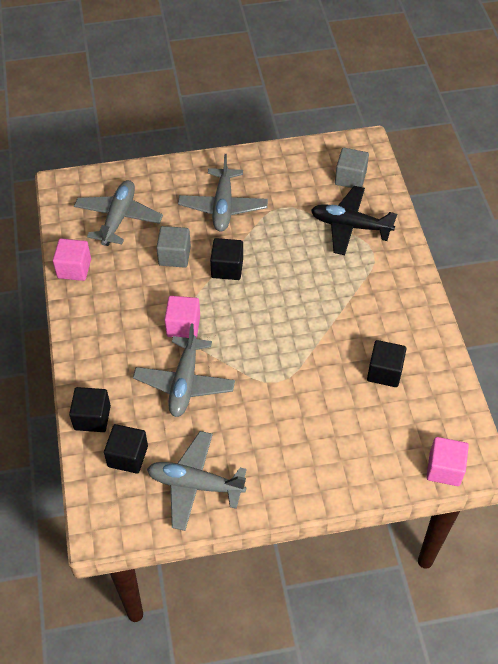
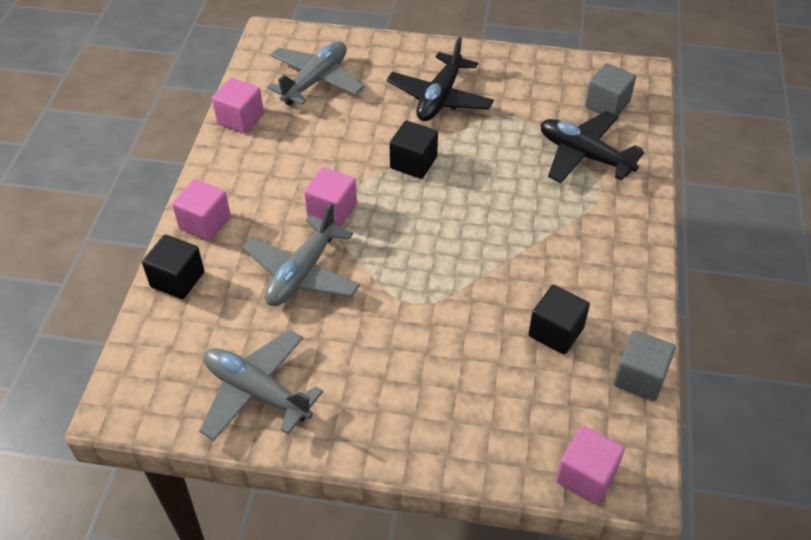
camera: 20 degrees right, 5 degrees down
(90, 365) = (205, 223): none -> pink cube
(128, 456) = (195, 334): black cube -> none
(174, 256) = (359, 134): grey cube -> grey cube (639, 377)
(223, 206) = (439, 98): grey plane -> black plane

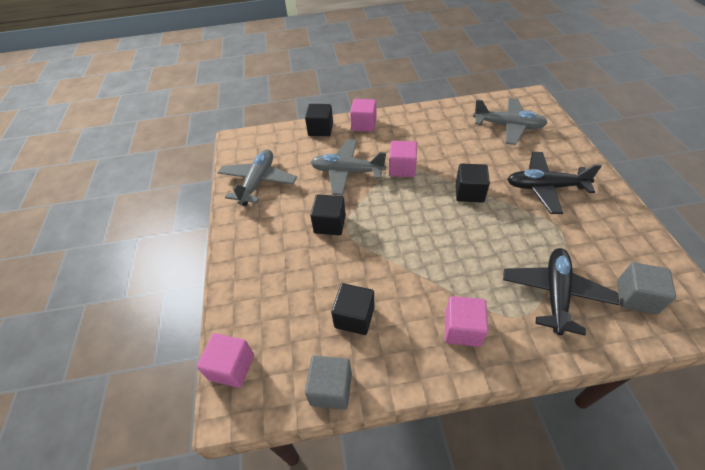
camera: 75 degrees right, 0 degrees up
(240, 119) = (450, 110): pink cube -> pink cube (462, 329)
(396, 319) = (330, 224): none -> black cube

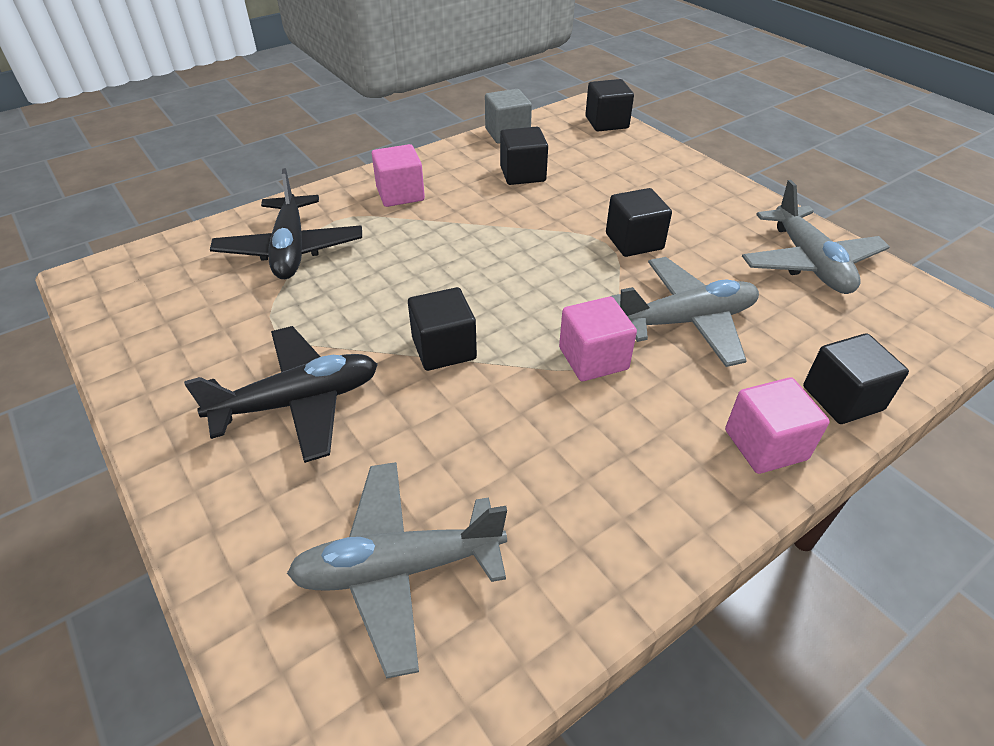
camera: 150 degrees right, 5 degrees down
(232, 367) = (606, 122): pink cube -> black cube
(636, 297) = (181, 273): grey cube -> none

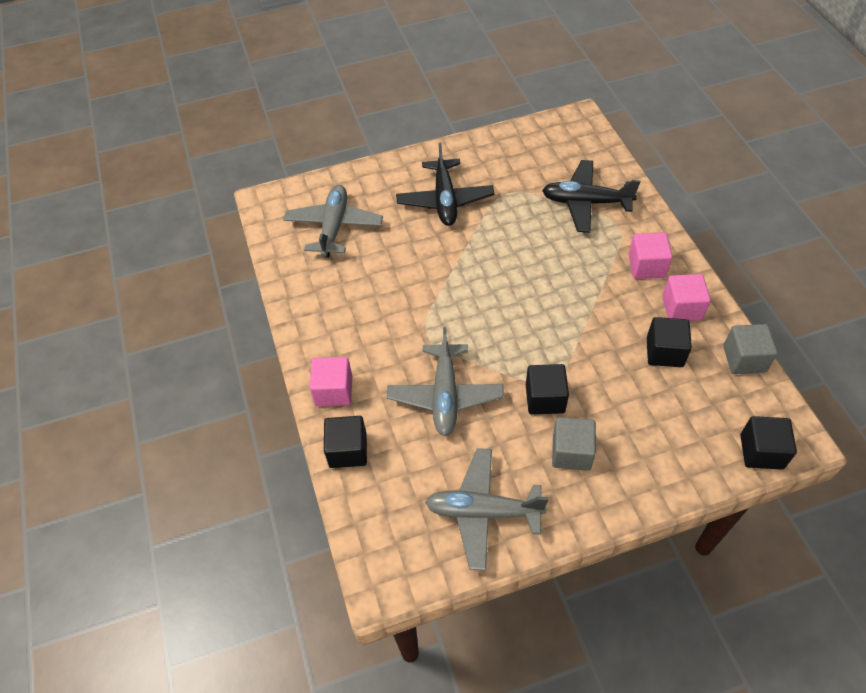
camera: 110 degrees right, 10 degrees up
(444, 348) = (464, 263): black cube -> none
(593, 358) = (430, 332): pink cube -> pink cube (681, 308)
(688, 216) = (571, 452): none -> grey cube

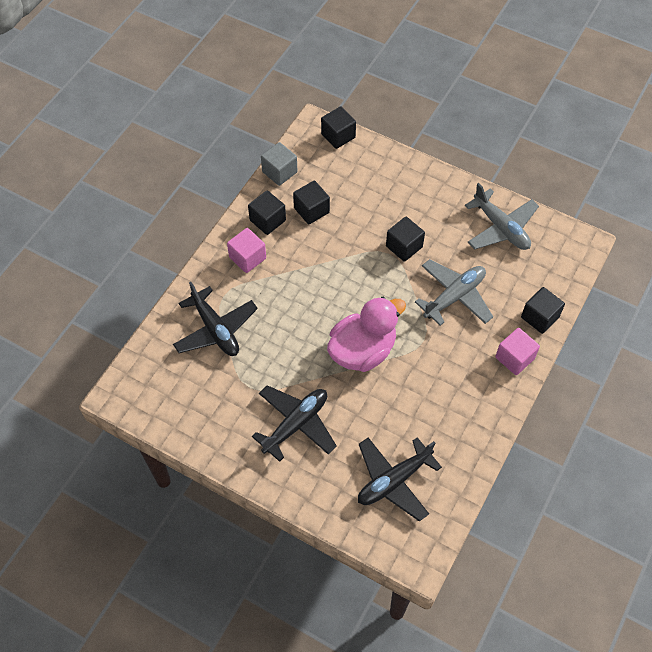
camera: 135 degrees left, 5 degrees up
(334, 226) = (393, 481): grey plane -> black plane
(463, 284) = (362, 350): none -> pink duck
(571, 452) = (425, 213): grey cube -> none
(681, 308) = (267, 220): pink cube -> black cube

